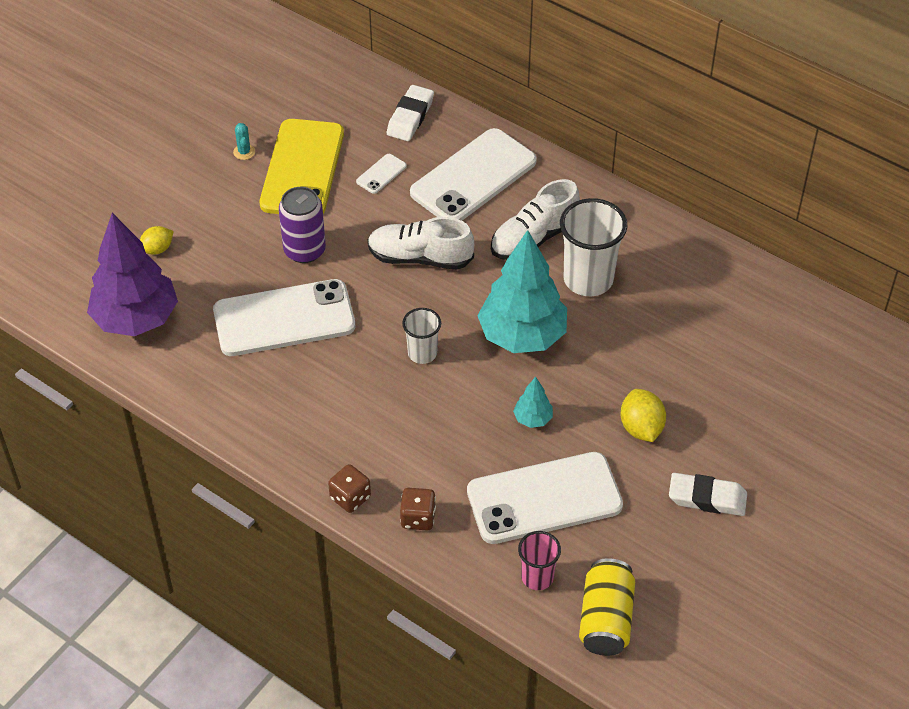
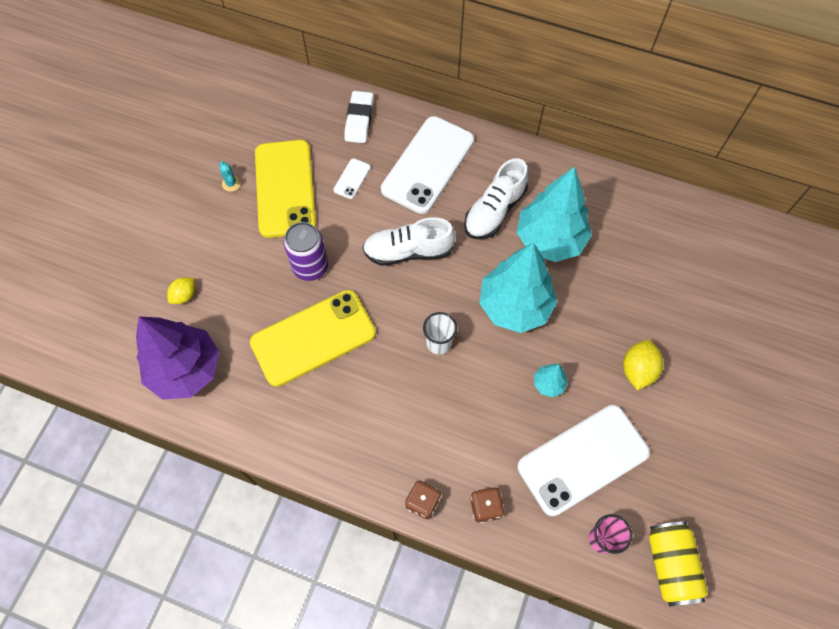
camera: 15 degrees left, 15 degrees up
(284, 319) = (313, 338): white phone -> yellow phone
(588, 279) = (550, 239): white cup -> turquoise tree
(641, 428) = (637, 370): yellow lemon -> yellow lemon turned 45 degrees clockwise
(707, 498) = (711, 424): white eraser -> none

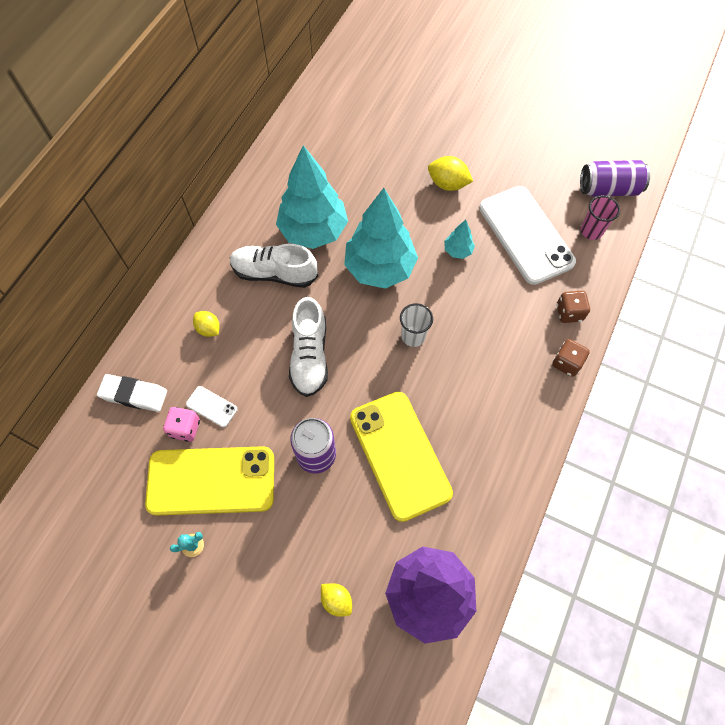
camera: 85 degrees left, 0 degrees up
(331, 162) = (185, 428): none -> pink dice
(428, 165) = (209, 329): white phone -> yellow lemon
(494, 211) = (274, 273): white shoe -> white shoe turned 150 degrees clockwise
(670, 565) = (608, 189): yellow can -> purple can

